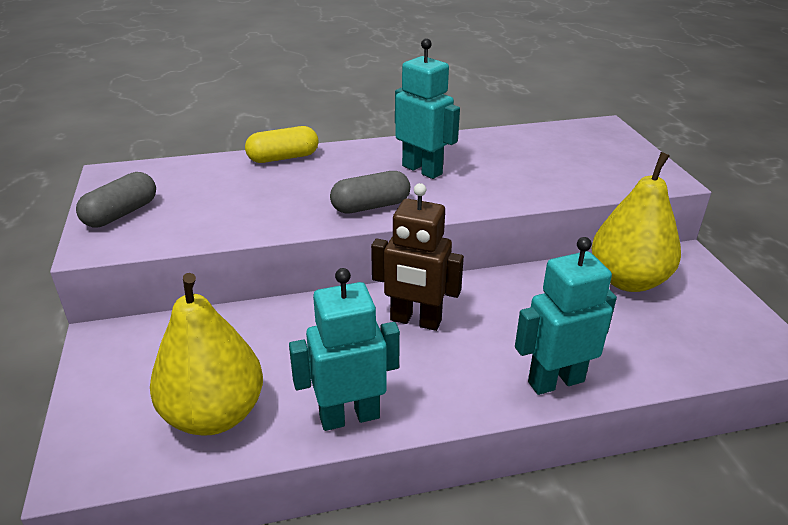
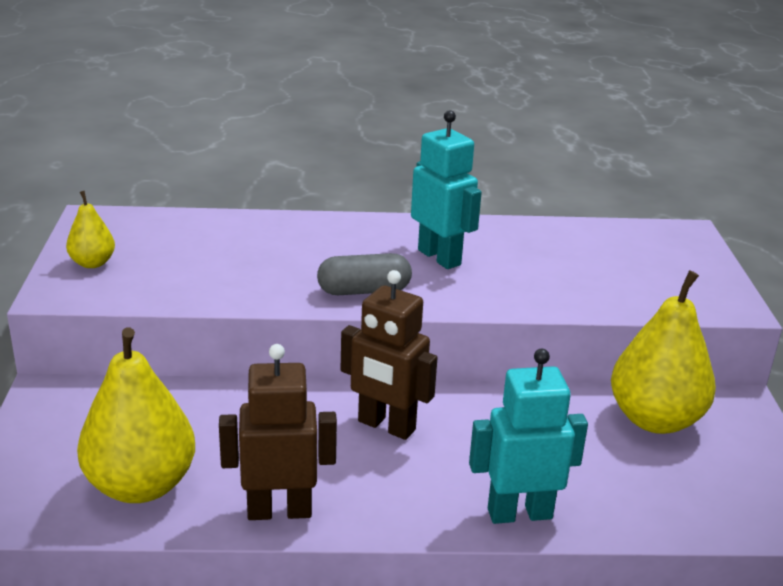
camera: 10 degrees right, 5 degrees down
(121, 214) = (92, 263): grey capsule -> yellow pear
(283, 158) = (285, 223): yellow capsule -> none
(349, 416) = (279, 511): turquoise robot -> brown robot

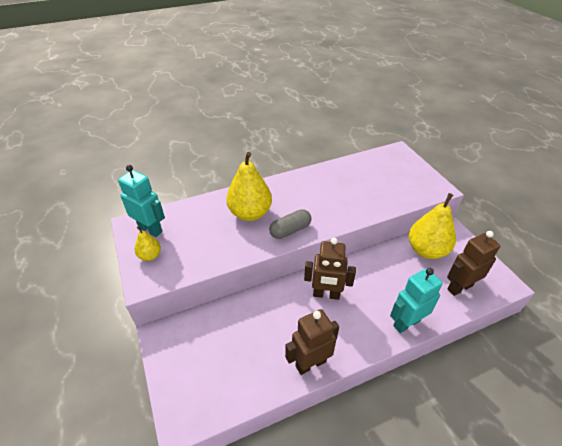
camera: 20 degrees left, 15 degrees up
(141, 485) = (240, 374): yellow pear -> yellow pear (250, 213)
(439, 257) = (310, 198): turquoise robot -> turquoise robot (150, 229)
(684, 495) = (459, 287): none -> brown robot

